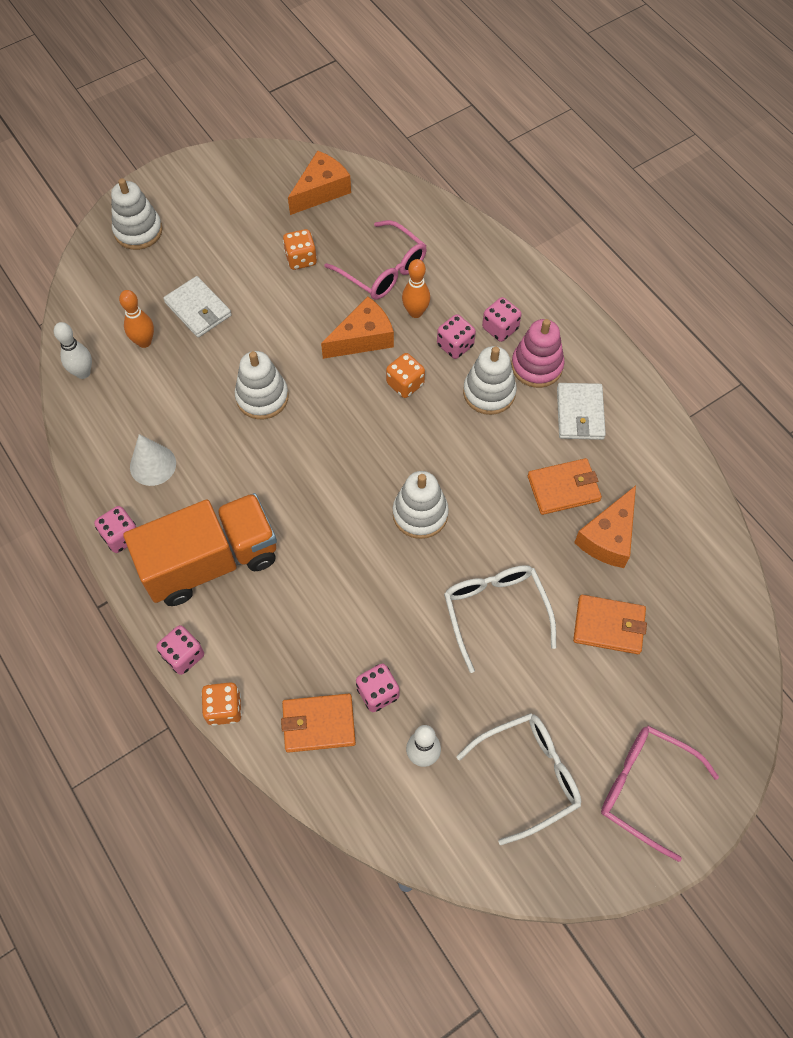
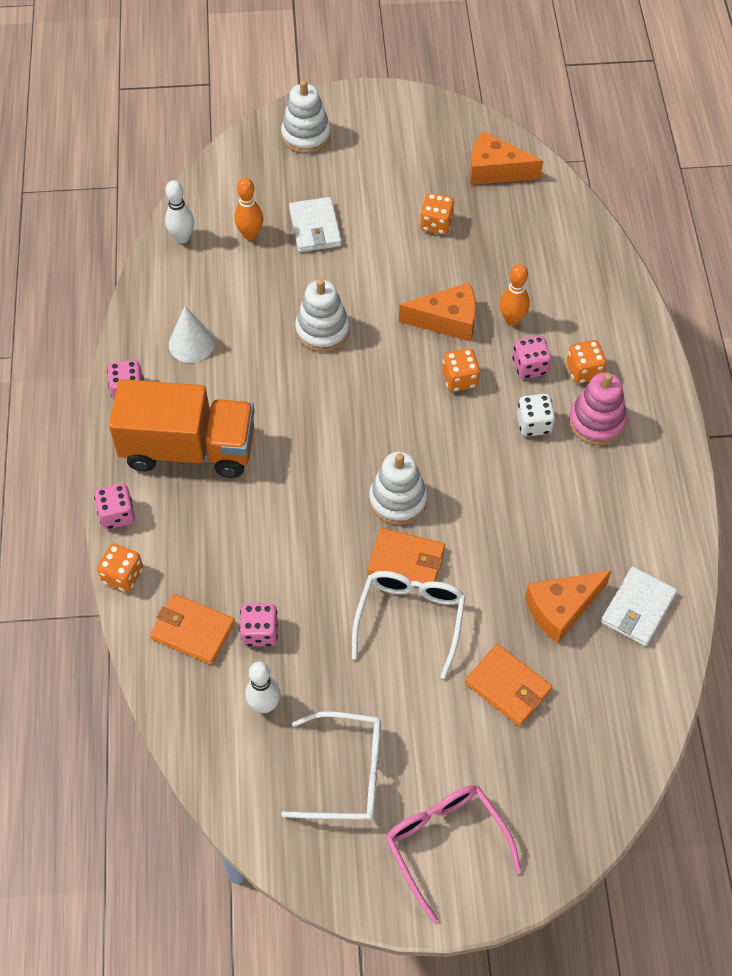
camera: 30 degrees right, 5 degrees down
(321, 191) = (495, 170): orange cheese -> orange cheese turned 150 degrees counterclockwise
(383, 270) = (506, 268): pink glasses -> none
(489, 392) = (534, 424): white stacking toy -> white dice
(500, 328) = (584, 371): pink dice -> orange dice
(563, 488) = (548, 544): orange wallet -> orange wallet (406, 561)
(580, 413) = (610, 485): white wallet -> white wallet (638, 608)

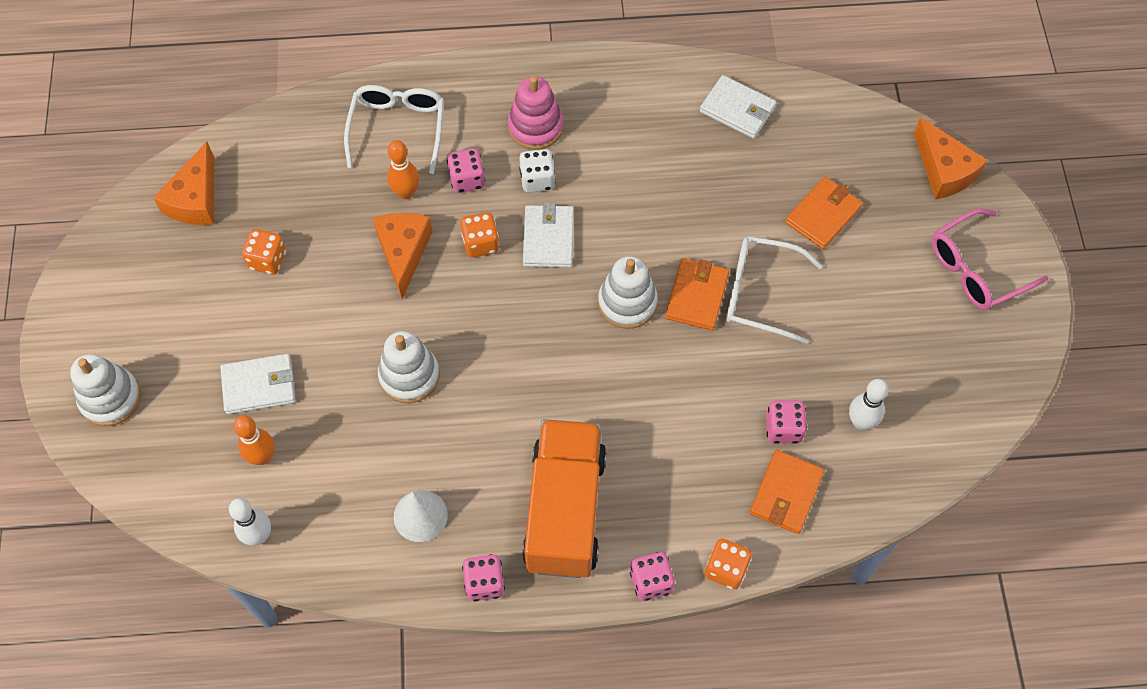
camera: 90 degrees left, 5 degrees up
(346, 773) = (921, 349): white glasses -> white glasses (398, 129)
(467, 434) = (548, 238): none -> white wallet
(561, 609) = (741, 168): orange cheese -> orange cheese (943, 170)
(584, 371) = (474, 133): orange dice -> none

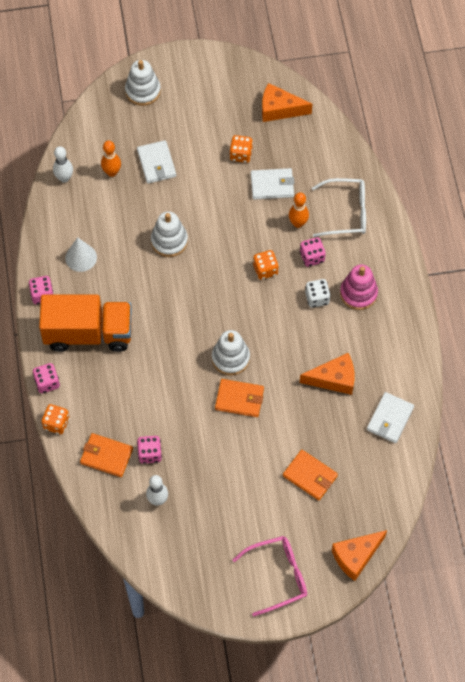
camera: 85 degrees right, 0 degrees up
(403, 252) = (254, 227): orange cheese -> orange cheese (334, 379)
(548, 238) = (273, 308): white wallet -> white wallet (272, 185)
(760, 293) = (245, 437): white glasses -> none
(976, 269) = (278, 576): pink glasses -> pink glasses turned 105 degrees clockwise

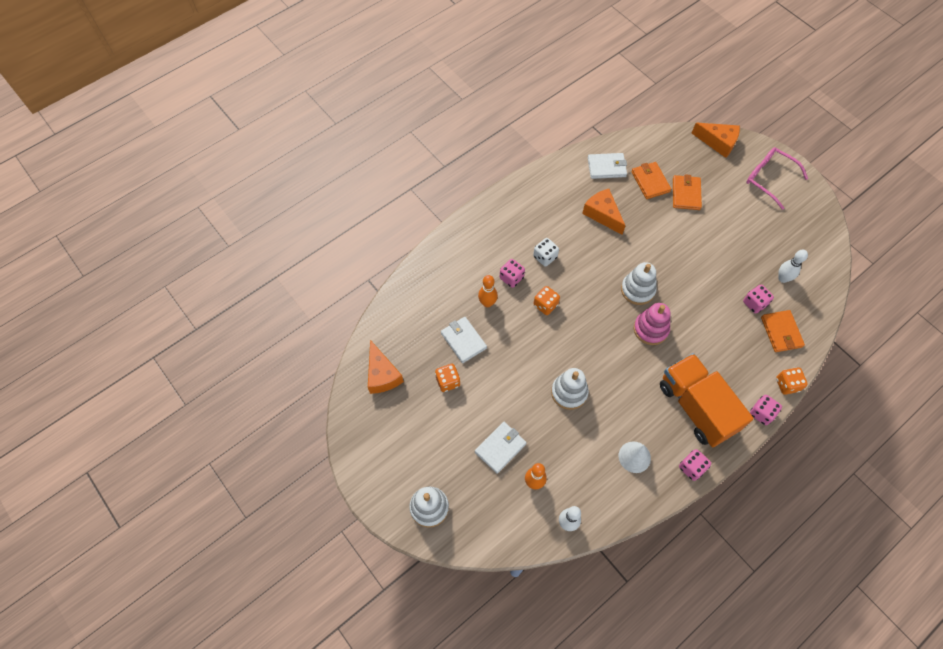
camera: 120 degrees left, 0 degrees up
(239, 399) = (665, 266): orange wallet -> orange wallet (650, 182)
(346, 212) = (455, 273): white glasses -> none
(358, 293) = (521, 232): pink stacking toy -> pink stacking toy (650, 329)

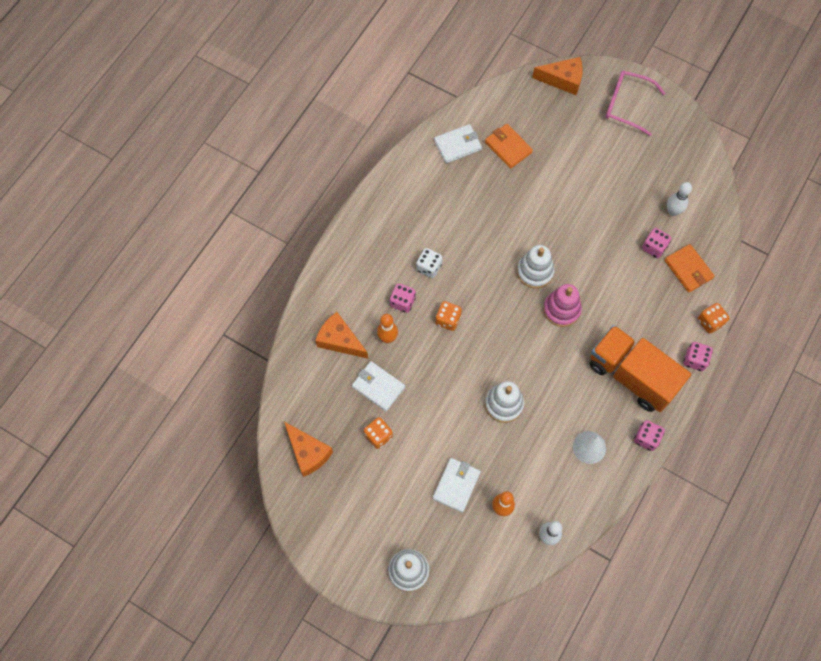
camera: 20 degrees left, 5 degrees up
(602, 214) = (471, 200): orange cheese -> orange cheese (340, 340)
(686, 194) = (549, 149): orange wallet -> none

